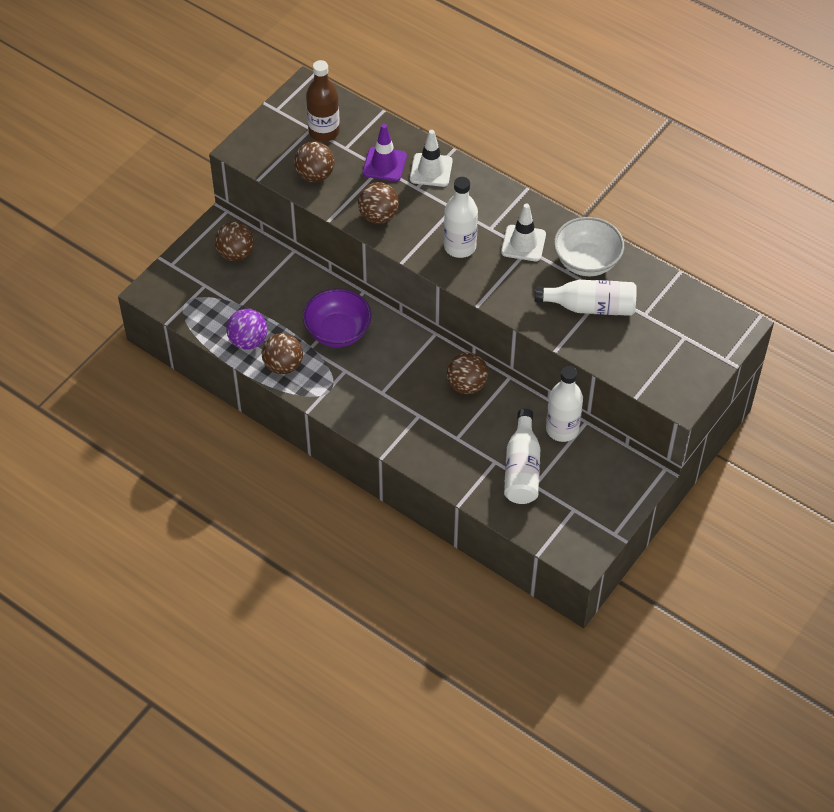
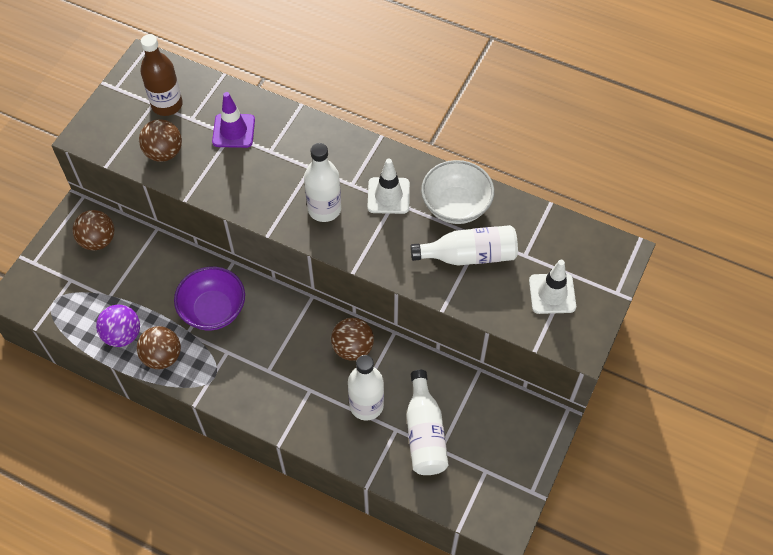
camera: 10 degrees left, 5 degrees up
(378, 216) = (236, 188): brown ball -> none
(431, 170) = (282, 130): white traffic cone -> white traffic cone (552, 294)
(562, 429) = (457, 382): white bottle -> white bottle (366, 405)

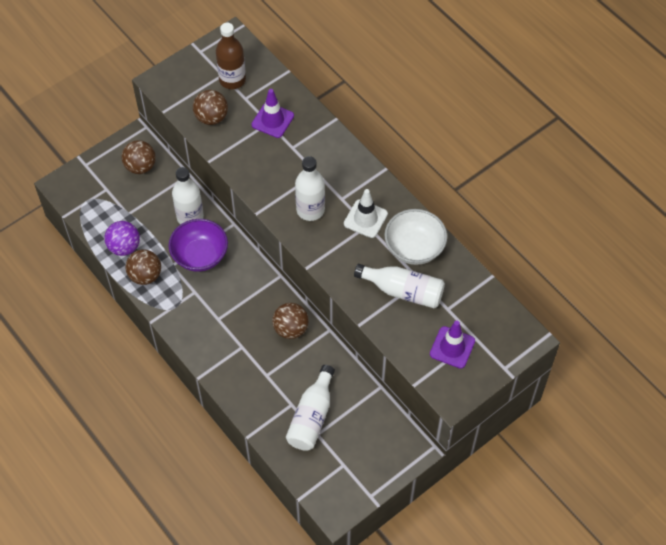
camera: 25 degrees right, 0 degrees up
(366, 405) = (278, 376): white bottle -> white bottle (190, 217)
(552, 294) = (452, 347): white traffic cone -> purple traffic cone

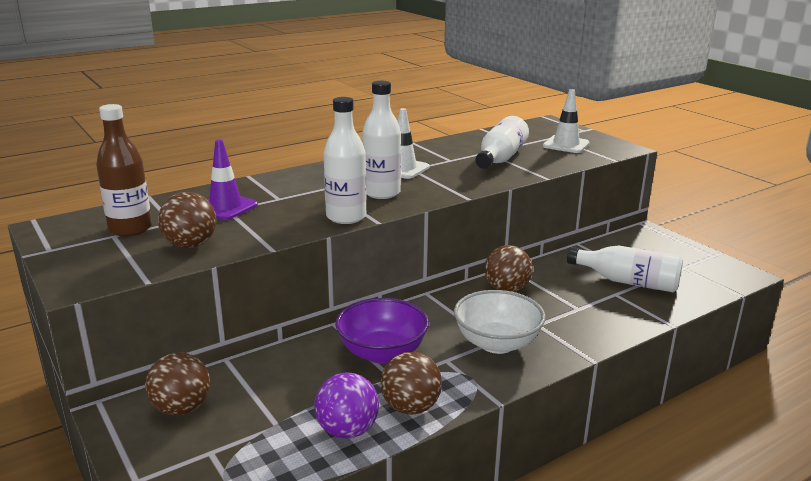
camera: 85 degrees left, 35 degrees down
(190, 217) = (308, 359): white bottle -> white bottle (346, 217)
(414, 248) = (445, 152): white bowl -> white bowl (497, 343)
(452, 347) = (566, 145): purple traffic cone -> white traffic cone

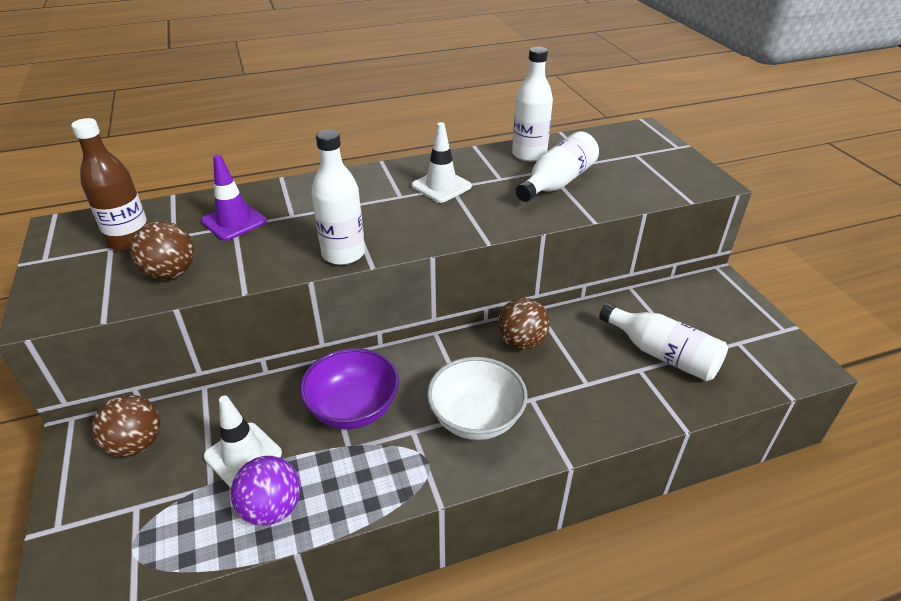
camera: 15 degrees right, 15 degrees up
(382, 193) = (400, 221): white bottle -> white bottle (529, 154)
(410, 407) = (347, 491): brown ball -> none
(566, 145) = (644, 169): white traffic cone -> white traffic cone (243, 455)

